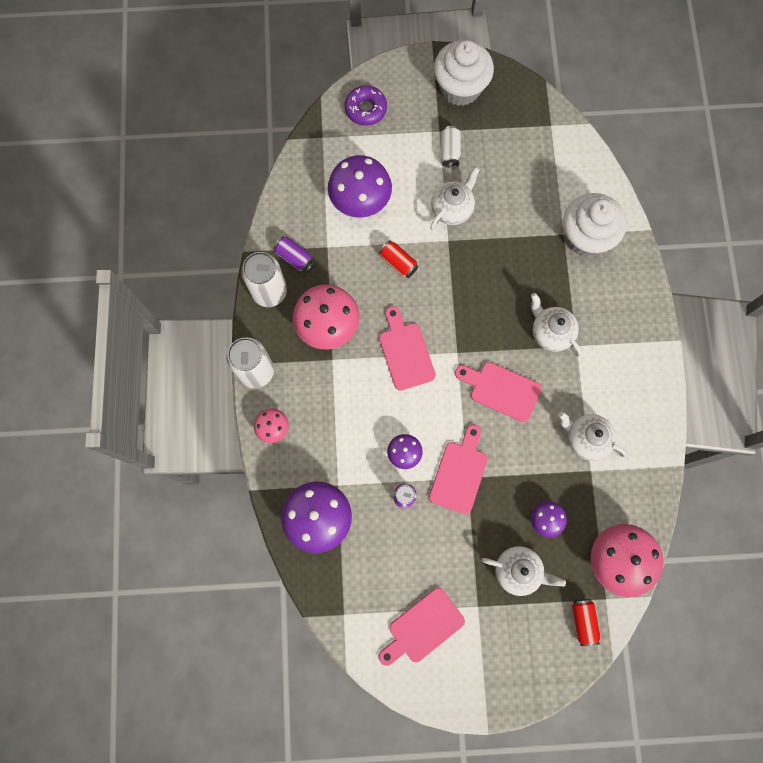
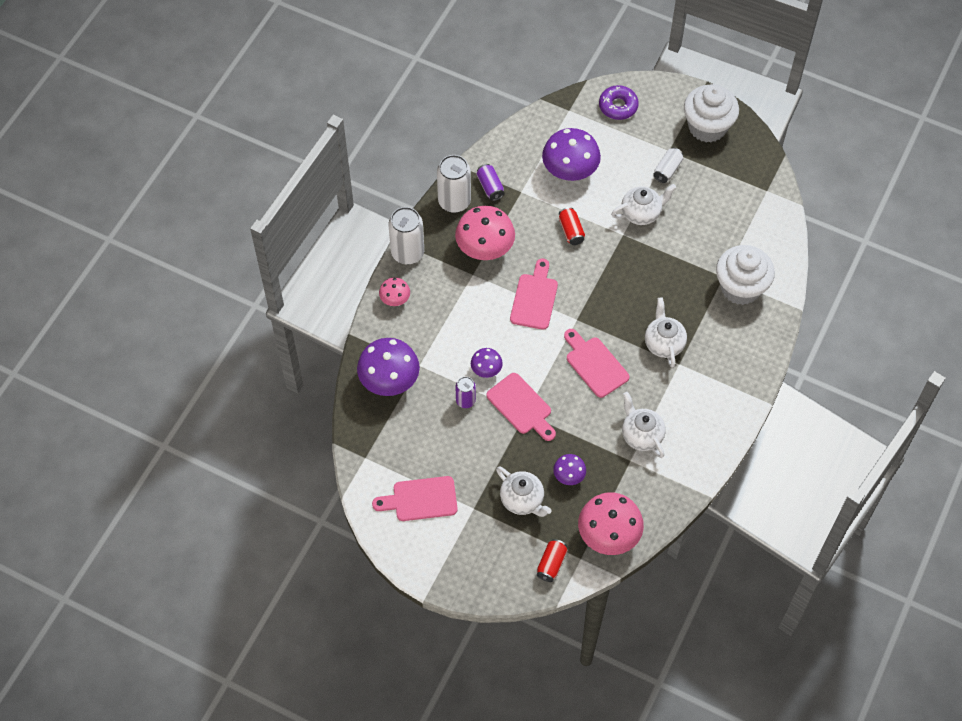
camera: 30 degrees right, 15 degrees down
(459, 473) = (521, 406): pink cutting board -> pink cutting board turned 90 degrees clockwise

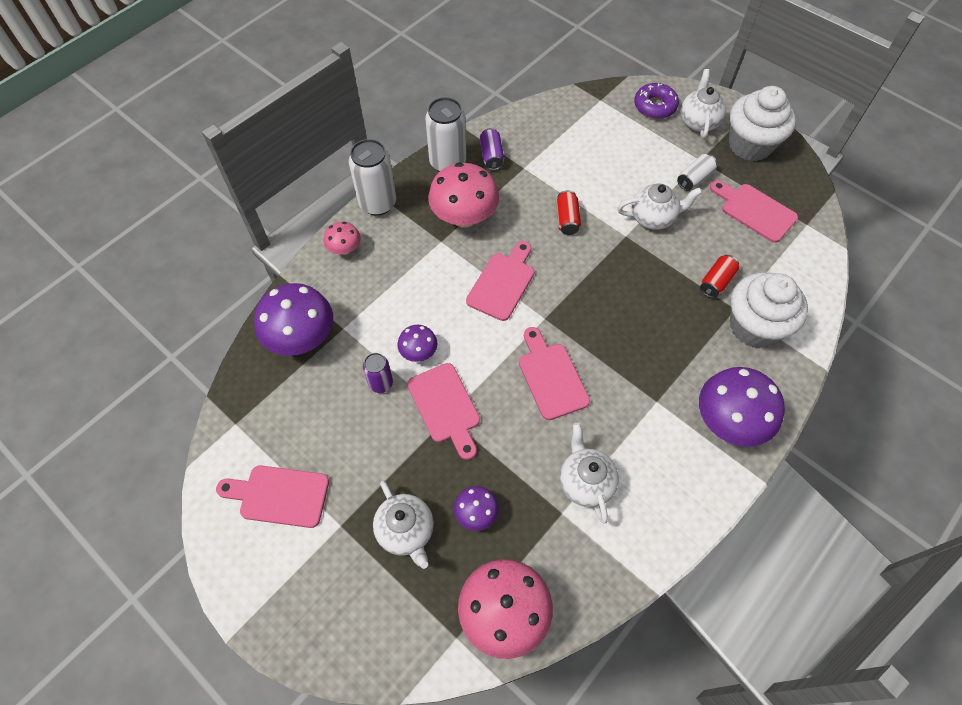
camera: 15 degrees right, 0 degrees up
(551, 564) = (414, 635): red can -> red can (716, 282)
(570, 171) = (584, 158): purple mushroom -> purple mushroom (729, 421)
(663, 343) = (643, 371): white teapot -> white teapot (698, 122)
(722, 188) = (754, 211): none -> pink cutting board

